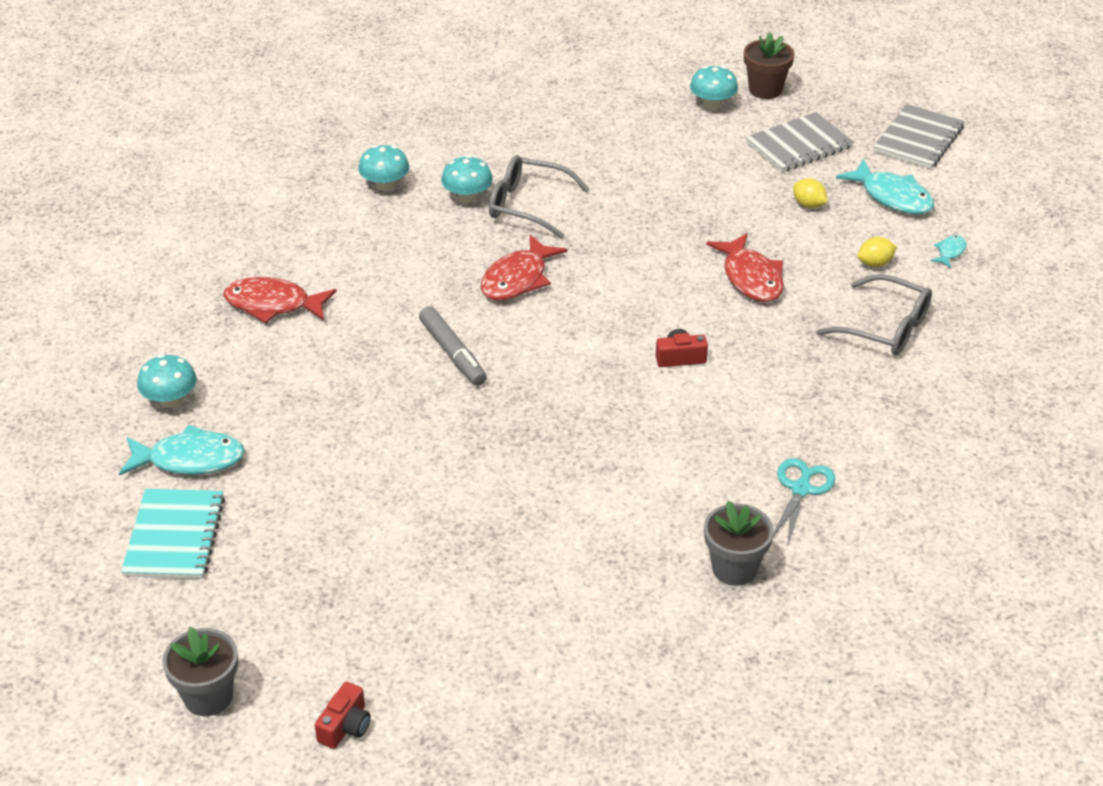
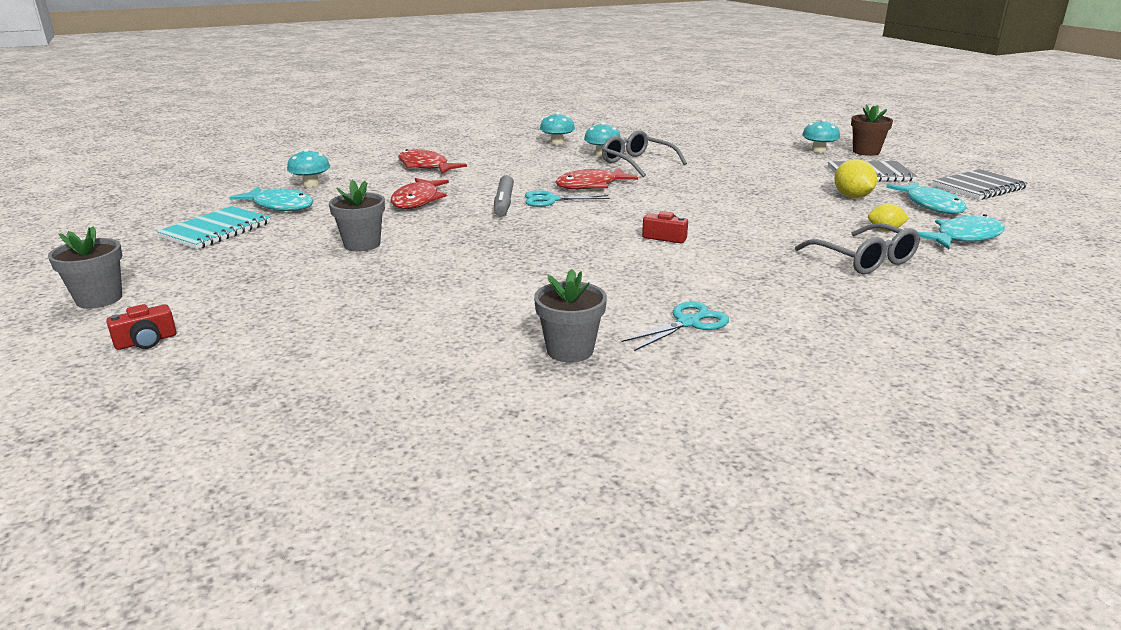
camera: 30 degrees right, 15 degrees down
(378, 494) = (362, 244): none -> grey flower pot
(500, 327) = (551, 200): none -> turquoise scissors
(751, 278) = (767, 216): red fish -> red fish (417, 200)
(808, 205) = (852, 197): yellow lemon -> yellow lemon, size x1.54
(950, 252) = (964, 237): turquoise fish -> turquoise fish, size x2.08

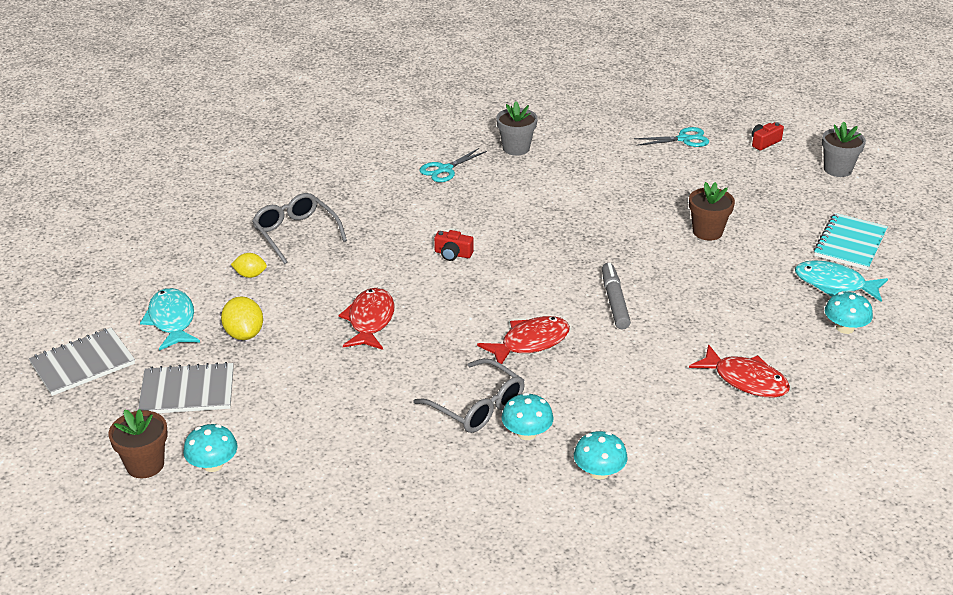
camera: 175 degrees right, 10 degrees up
(362, 244) = (707, 232): grey flower pot -> brown flower pot
(417, 200) = (704, 301): red fish -> red fish (370, 321)
(551, 200) = (567, 310): turquoise scissors -> turquoise scissors (684, 139)
(964, 237) = (187, 267): turquoise fish -> none

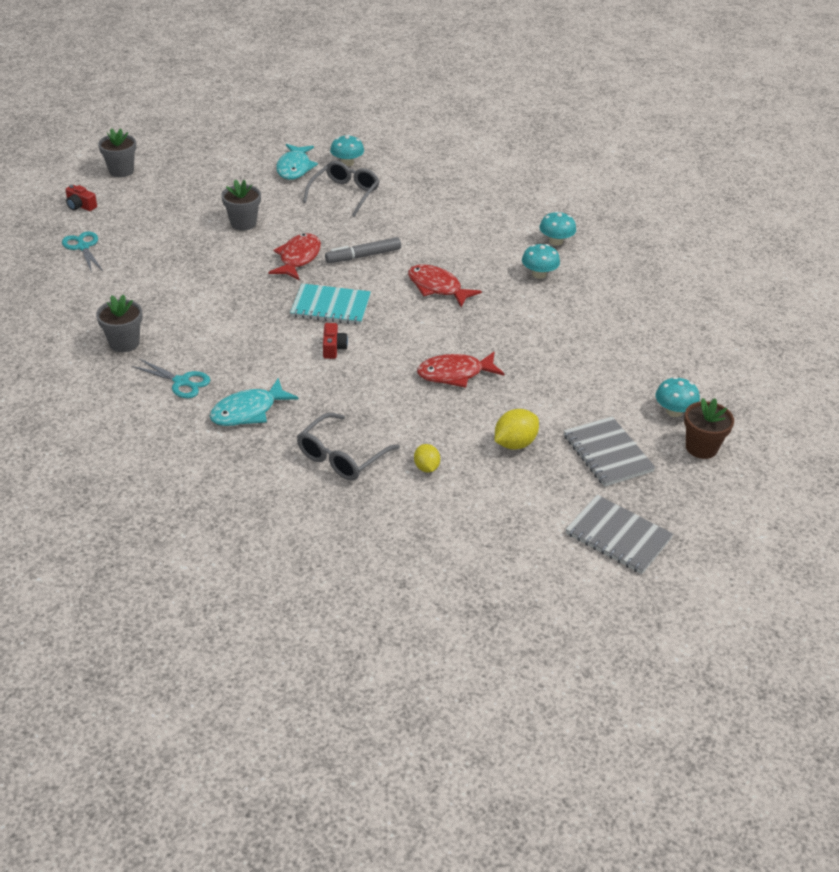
camera: 110 degrees left, 5 degrees up
(172, 320) = (523, 498): turquoise fish -> turquoise fish (248, 411)
(477, 407) = (526, 299): grey glasses -> grey glasses (345, 194)
(707, 232) = (243, 223): brown flower pot -> grey flower pot
(745, 380) = (427, 196): red fish -> red fish (298, 258)
(850, 243) = (236, 163): turquoise notebook -> turquoise notebook (331, 306)

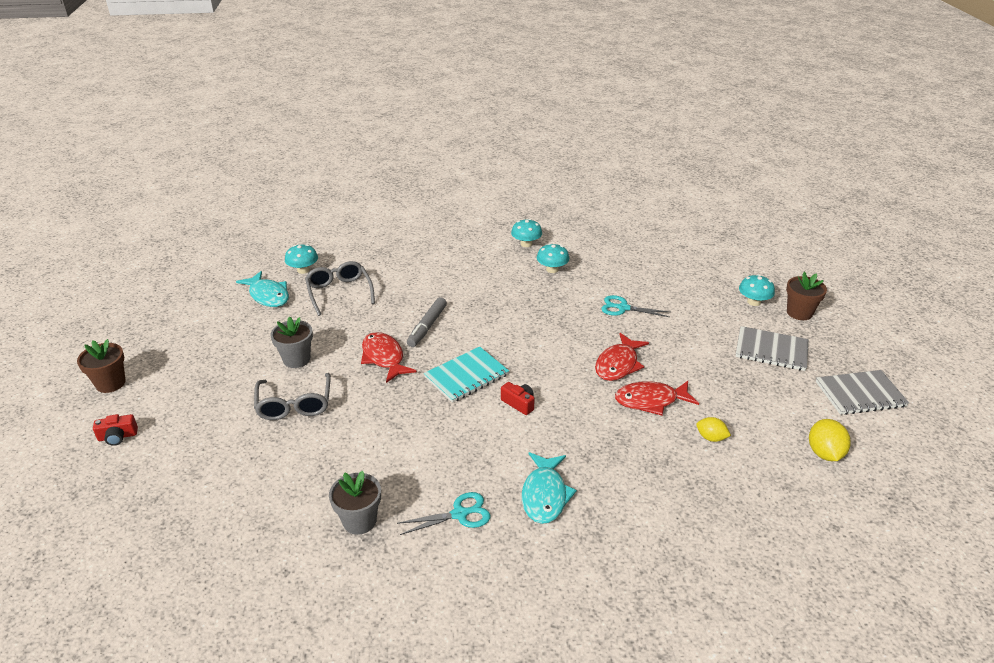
camera: 45 degrees left, 5 degrees down
(83, 247) = (181, 469): turquoise scissors -> turquoise scissors (623, 308)
(121, 171) = (110, 383): grey flower pot -> brown flower pot
(341, 457) = (656, 474): grey glasses -> grey glasses (294, 404)
(437, 287) = (510, 316): red fish -> red fish (650, 401)
(515, 443) = (723, 382): yellow lemon -> yellow lemon (824, 453)

